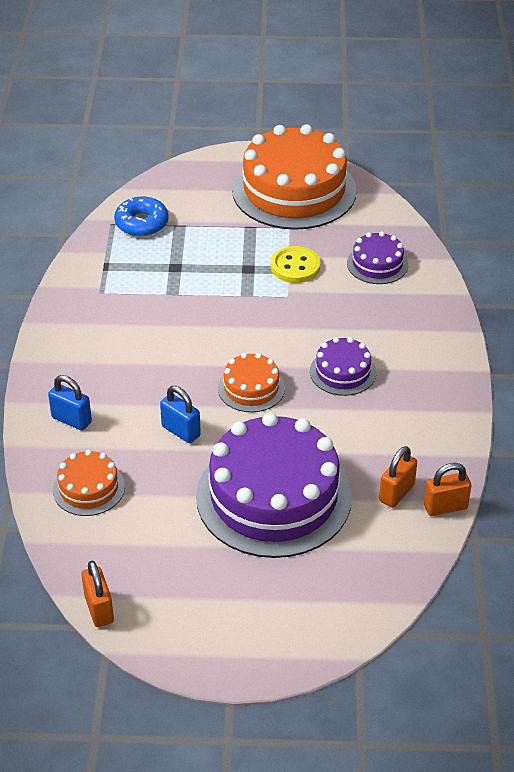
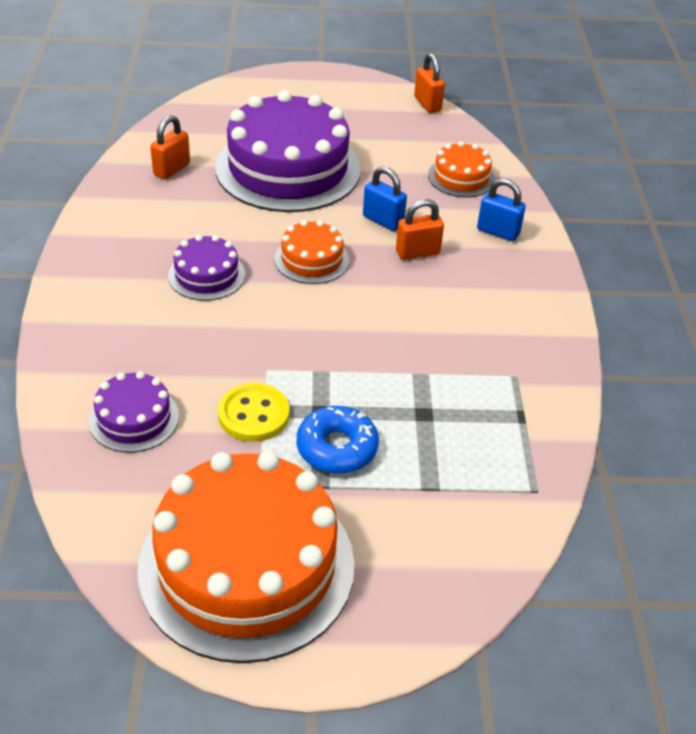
camera: 175 degrees right, 0 degrees up
(141, 223) = (490, 492): blue donut -> blue donut (337, 448)
(445, 507) = (128, 159): orange padlock -> orange padlock (417, 252)

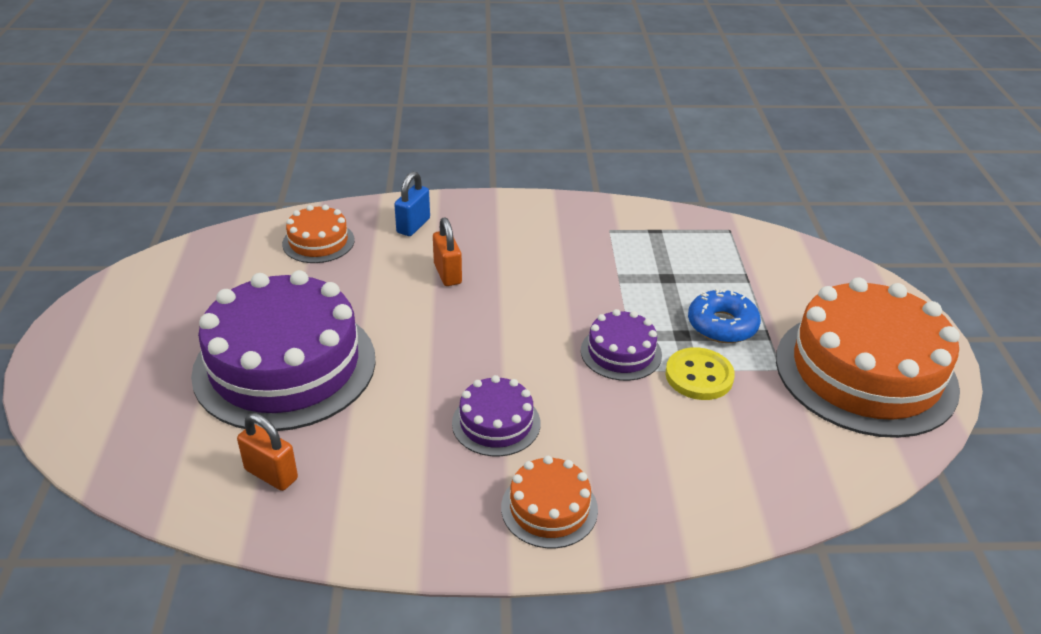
camera: 90 degrees left, 5 degrees down
(134, 418) = (730, 460): purple cake -> purple cake (621, 352)
(311, 259) = (463, 343): orange cake -> orange cake (549, 508)
(383, 221) = (393, 294): blue padlock -> none
(427, 104) = (163, 258): orange padlock -> none

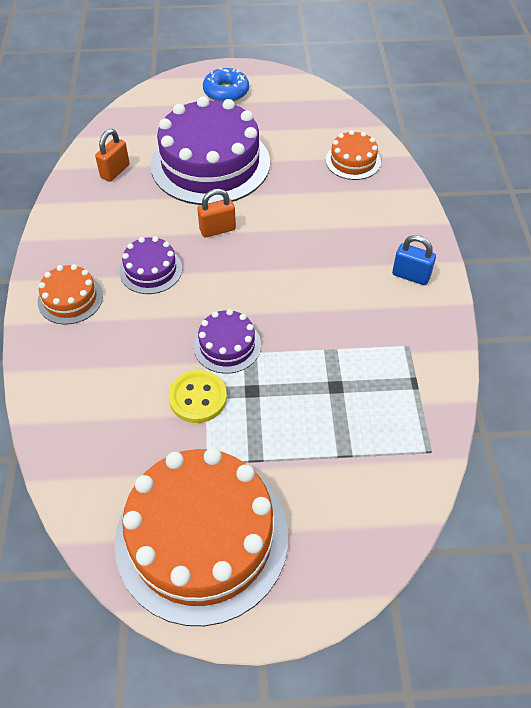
camera: 90 degrees right, 15 degrees up
(413, 226) = (386, 211): blue padlock -> blue padlock (410, 276)
(447, 274) = (321, 235): orange padlock -> orange padlock (217, 230)
(722, 325) = (267, 424): blue donut -> blue donut (226, 92)

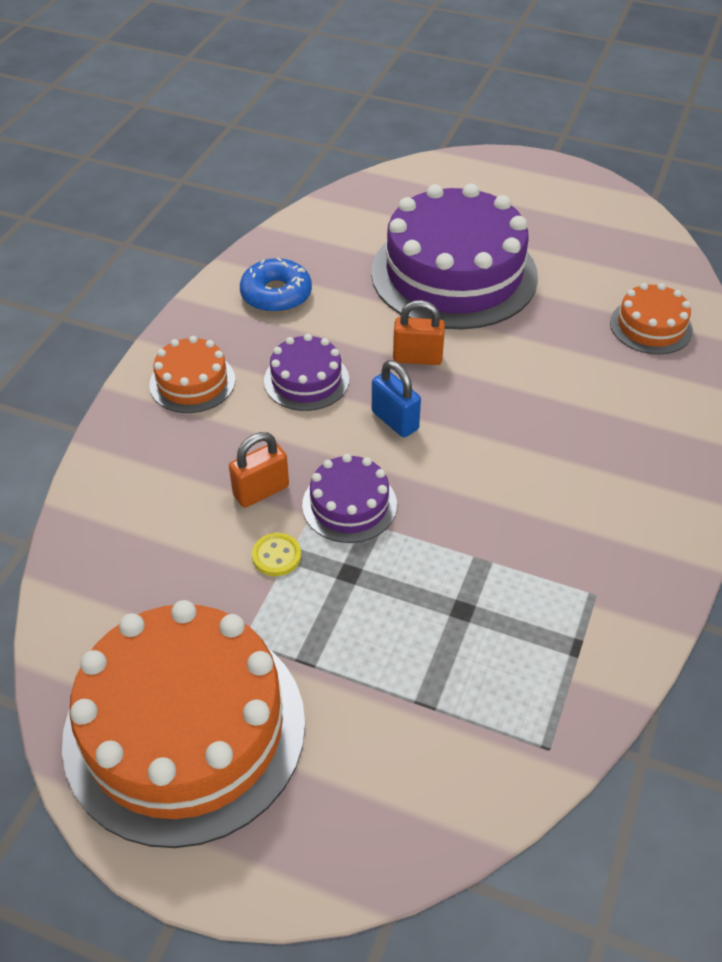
camera: 25 degrees right, 5 degrees down
(115, 171) = (329, 249): orange padlock -> orange padlock (261, 491)
(198, 398) = (276, 556): yellow button -> yellow button, size x0.61
(226, 92) = (524, 191): blue donut -> blue donut (276, 294)
(410, 276) = (650, 503): blue padlock -> blue padlock (395, 421)

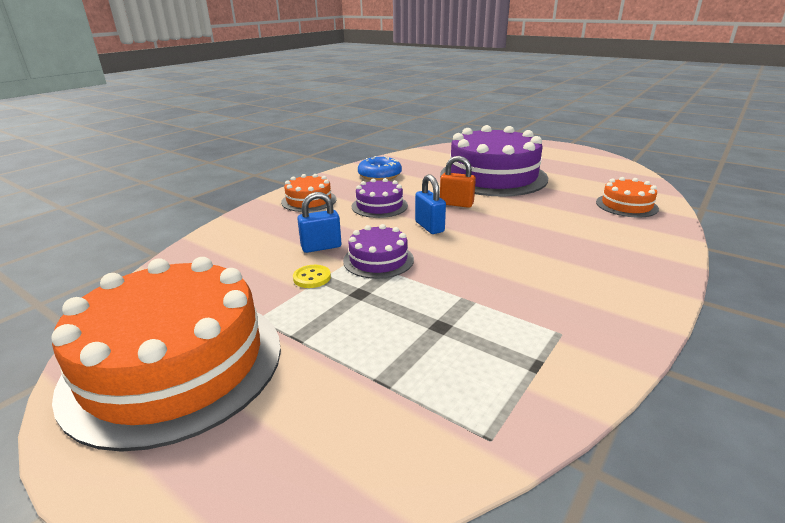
camera: 15 degrees right, 20 degrees down
(261, 491) = (321, 247): orange padlock -> blue padlock

